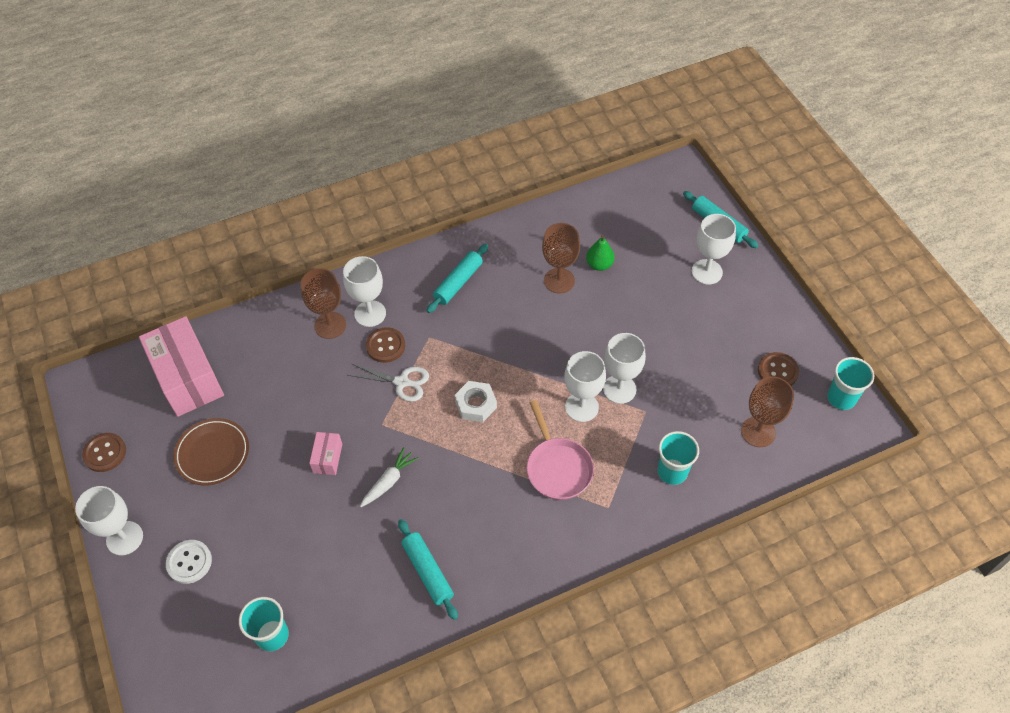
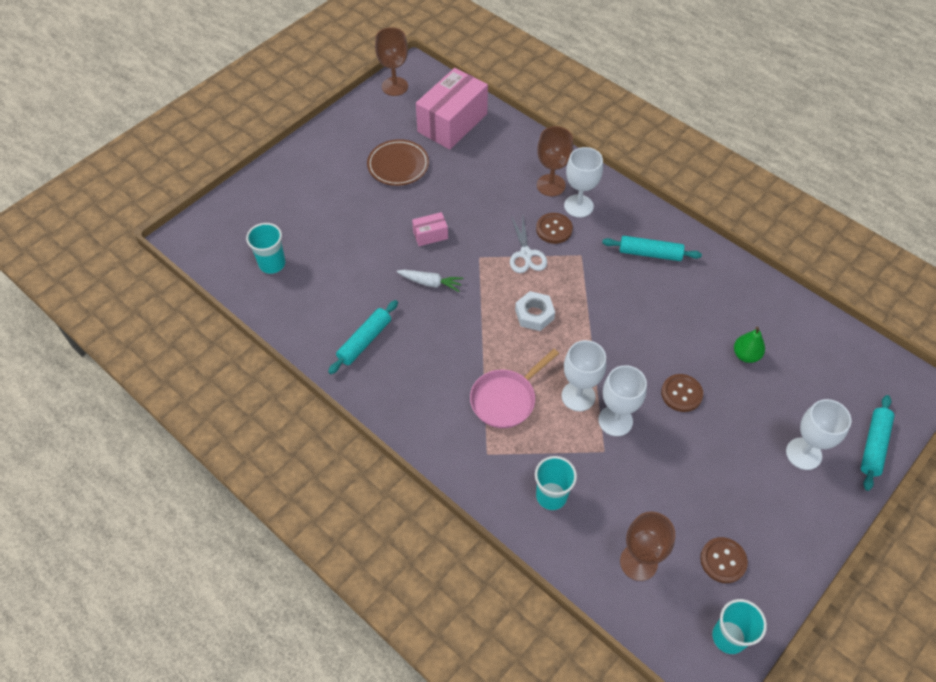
camera: 65 degrees right, 0 degrees up
(105, 453) = (367, 107): brown button -> brown button (681, 394)
(124, 538) = (309, 148): white goblet -> none
(189, 562) = (307, 191): white button -> none
(559, 281) = (704, 329): brown goblet -> brown goblet (394, 86)

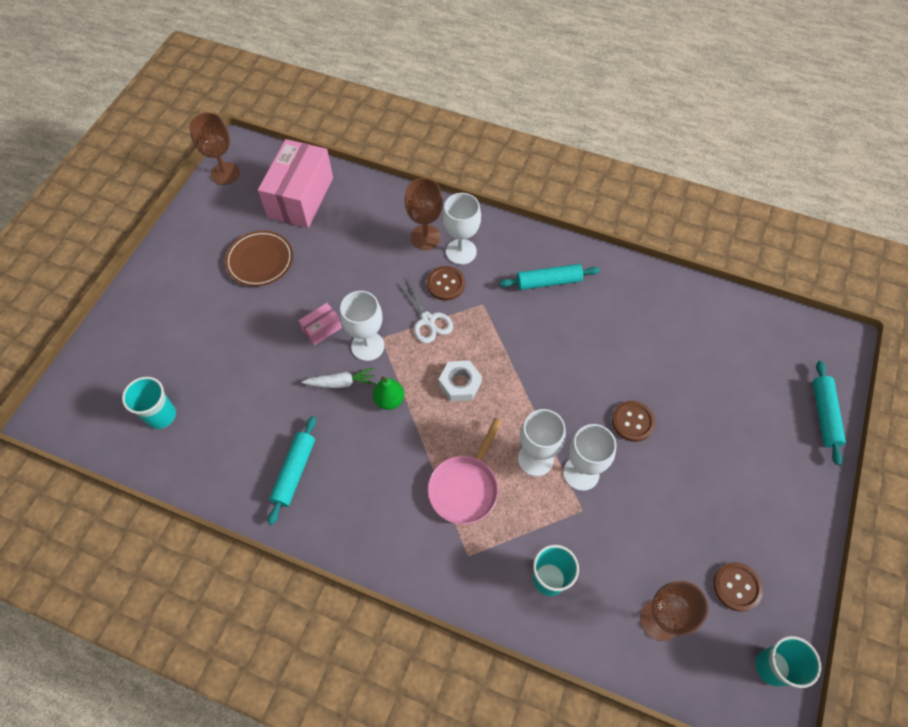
camera: 20 degrees left, 5 degrees up
(745, 355) = (676, 360): green pear -> green pear (389, 400)
(803, 453) = (766, 445): white goblet -> white goblet (367, 346)

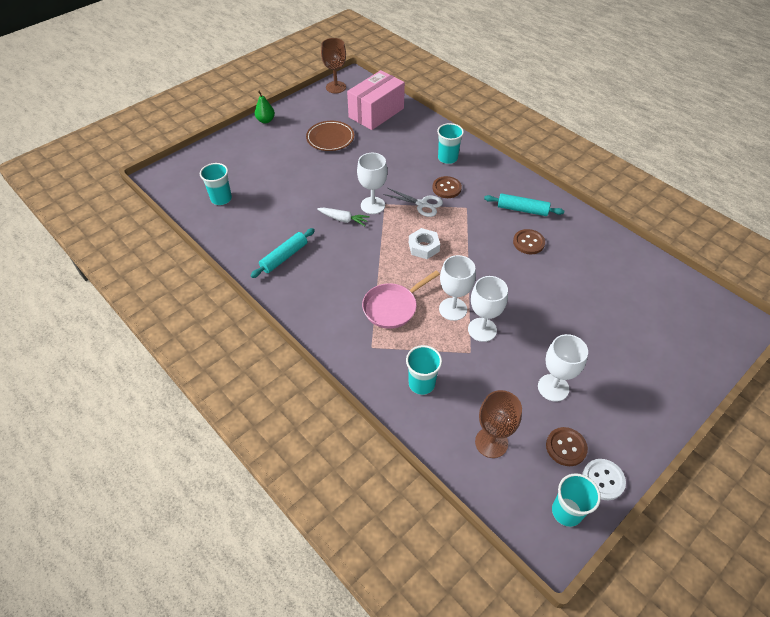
camera: 25 degrees right, 10 degrees down
(322, 329) = (348, 186): pink box -> none
(389, 400) = (369, 239): green pear -> green pear (265, 120)
(425, 237) = (447, 158): brown goblet -> turquoise cup
(428, 320) = (422, 204): white scissors -> white scissors turned 60 degrees counterclockwise
(461, 251) = (468, 173): white goblet -> white goblet (553, 387)
(633, 422) = (539, 313): brown button -> brown button (528, 242)
(790, 609) = (603, 480): none -> white button
(824, 415) = (703, 365): turquoise rolling pin -> none

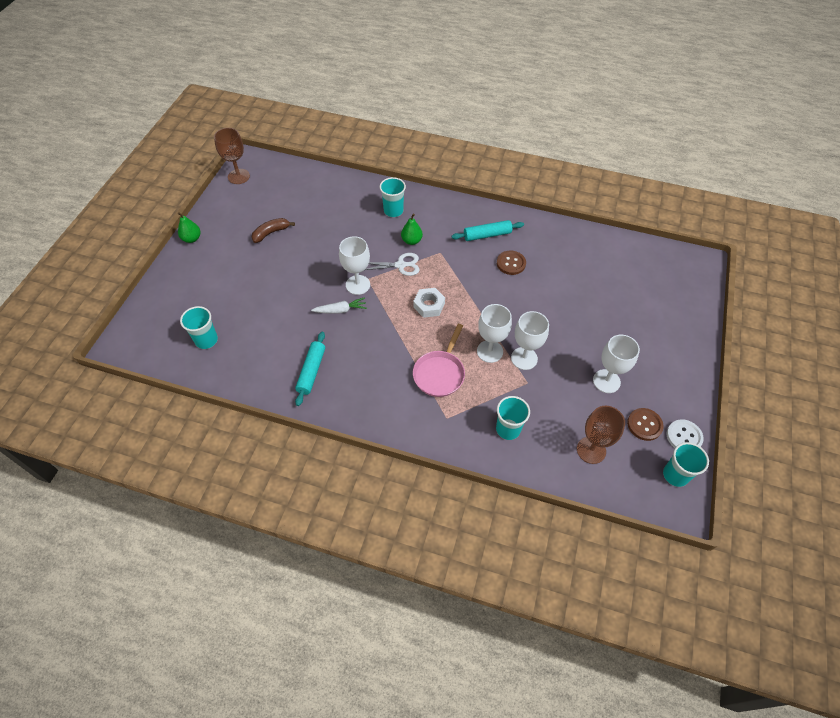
camera: 30 degrees left, 5 degrees up
(330, 138) = (271, 233): brown plate -> brown banana
(376, 113) = (297, 189): pink box -> none
(446, 188) = (411, 241): brown button -> green pear

